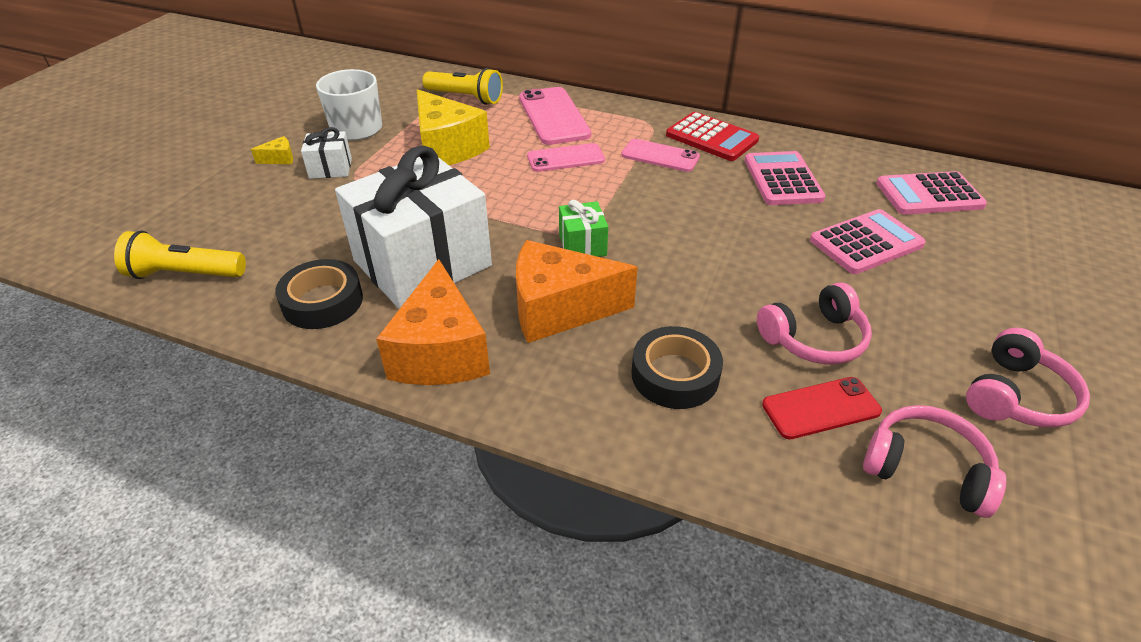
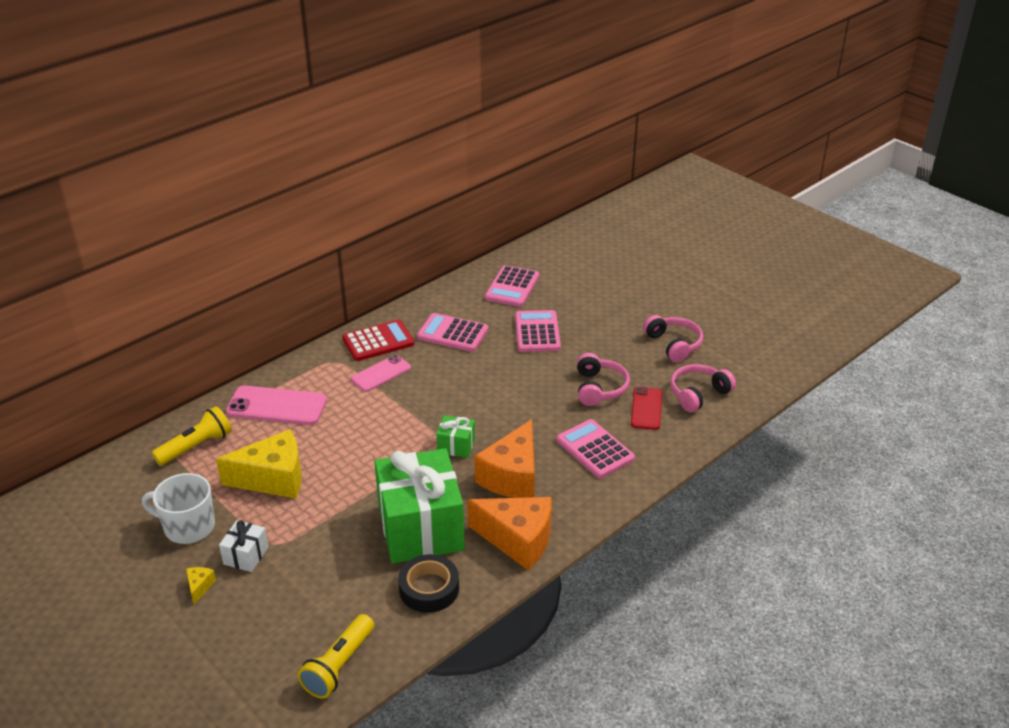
camera: 65 degrees left, 5 degrees down
(422, 263) = (421, 528): white gift -> green gift
(565, 158) = (344, 419): pink phone -> none
(675, 375) = (595, 449): black tape -> pink calculator

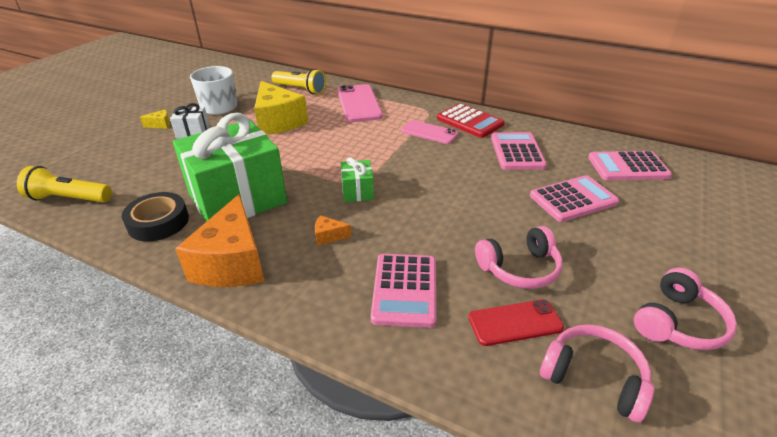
camera: 70 degrees right, 0 degrees up
(512, 476) = (329, 236): orange cheese -> orange cheese, size x0.40
(595, 449) = (405, 290): pink calculator -> pink calculator turned 150 degrees clockwise

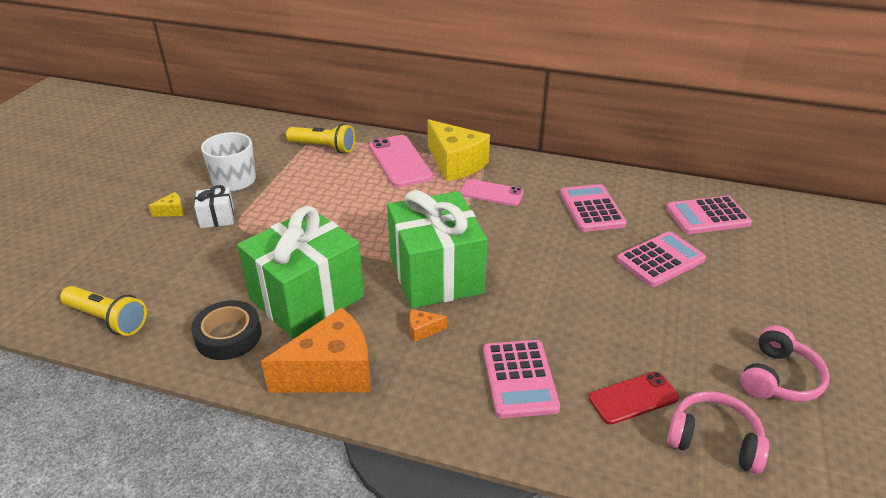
camera: 10 degrees left, 0 degrees up
(69, 199) = (108, 319): yellow flashlight -> yellow flashlight turned 150 degrees counterclockwise
(232, 262) = (331, 372): orange cheese -> orange cheese turned 105 degrees counterclockwise
(278, 122) = (313, 194): yellow cheese -> yellow cheese (455, 164)
(357, 191) = (436, 274): green gift -> green gift, size x2.33
(470, 121) = (532, 175): red calculator -> none
(519, 268) = (625, 342): pink headphones -> none

